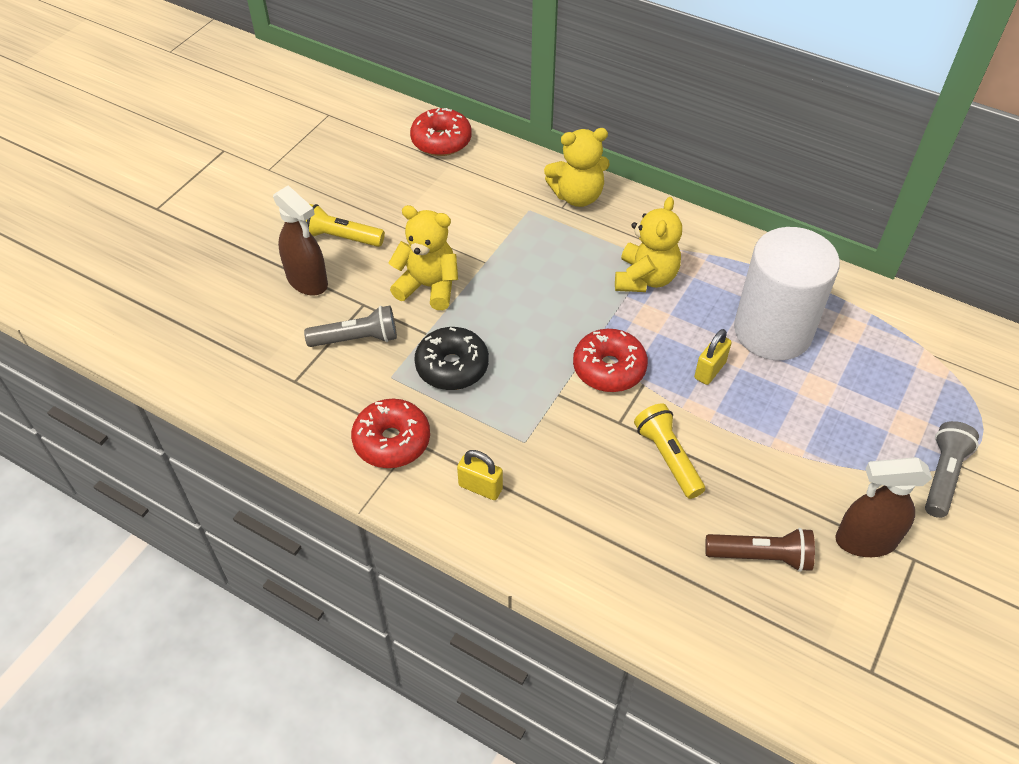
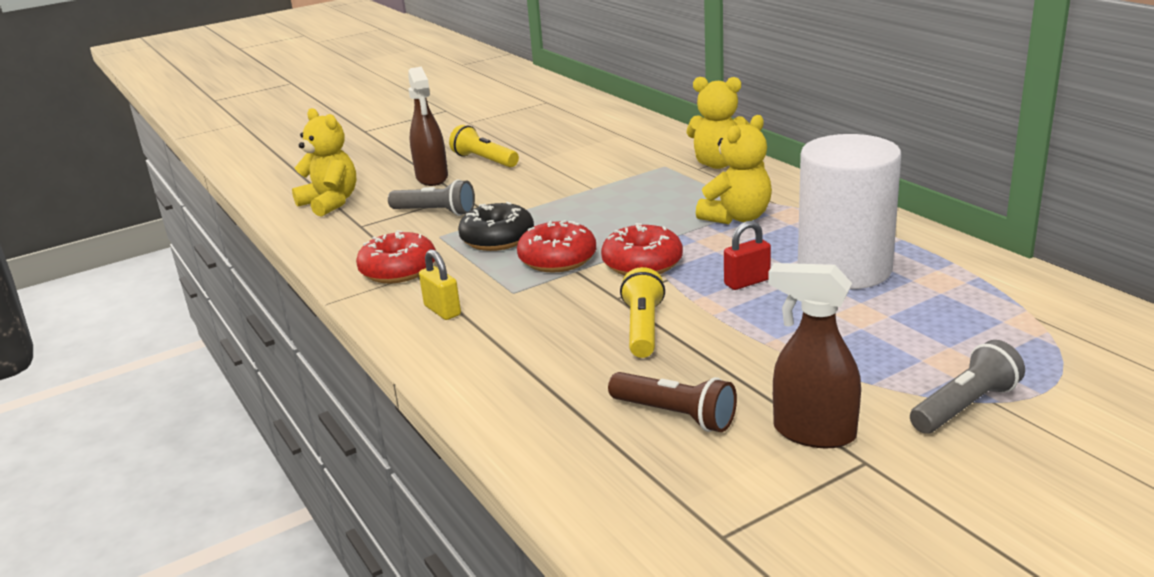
camera: 30 degrees right, 25 degrees down
(428, 287) = (527, 194): yellow teddy bear -> yellow teddy bear (330, 203)
(441, 141) = (626, 123): red donut -> red donut (557, 259)
(710, 370) = (747, 282): yellow padlock -> red padlock

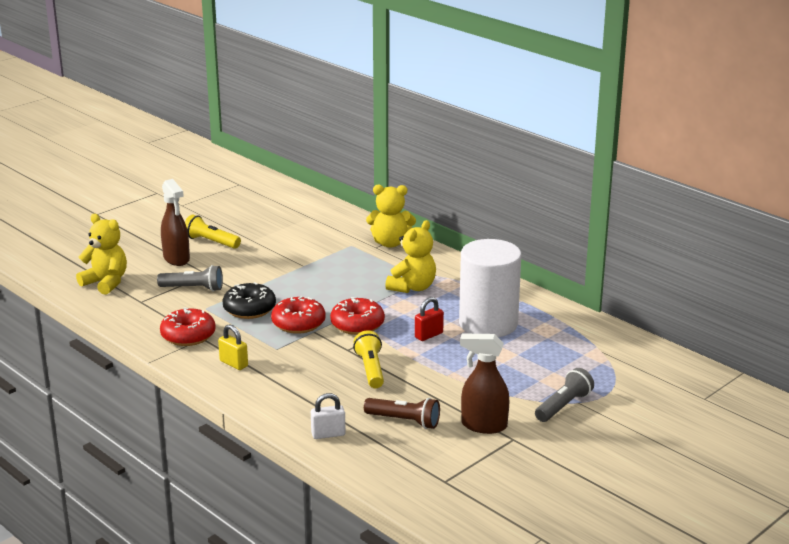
camera: 15 degrees left, 0 degrees up
(541, 429) = (328, 434): none -> white padlock

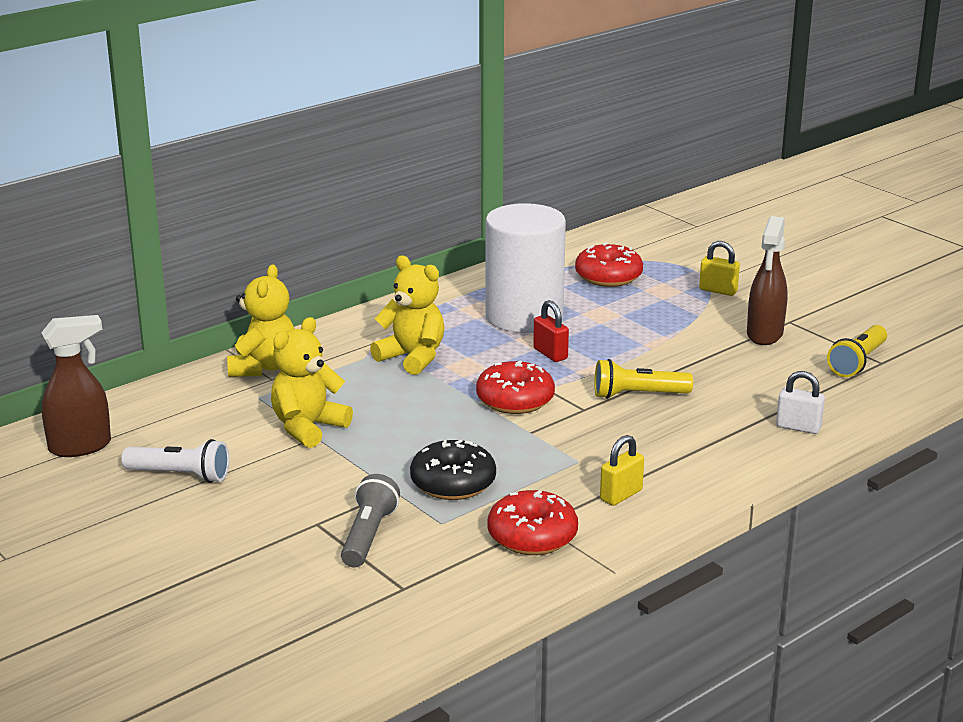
camera: 85 degrees left, 0 degrees up
(106, 283) = (319, 630): yellow teddy bear -> yellow teddy bear (308, 428)
(176, 259) = (246, 556): brown spray bottle -> brown spray bottle (80, 446)
(211, 242) = (191, 522): yellow flashlight -> yellow flashlight (857, 362)
(259, 234) = (180, 475): none -> white flashlight
(298, 323) = (505, 443): red donut -> red donut (608, 276)
(328, 434) = (798, 427): white padlock -> white padlock turned 60 degrees counterclockwise
(404, 421) = (761, 379): brown flashlight -> none
(563, 406) = (718, 291): grey flashlight -> yellow padlock

